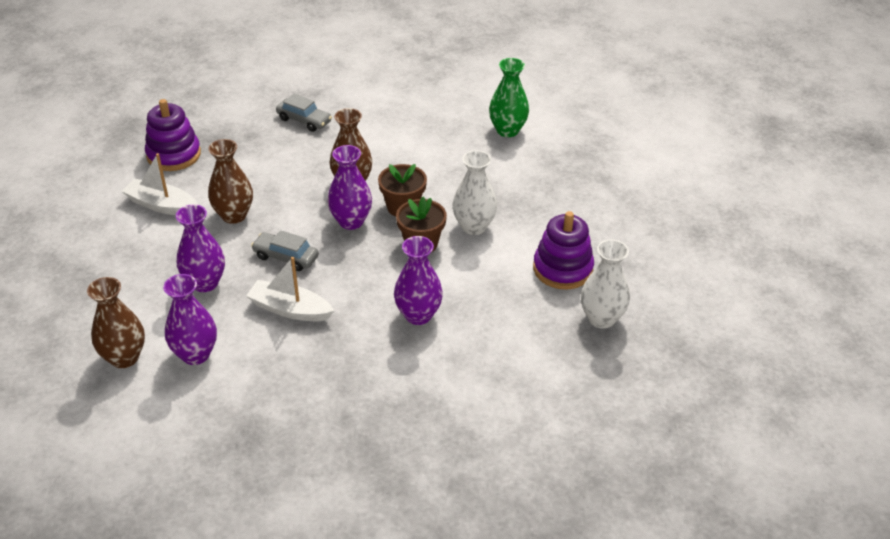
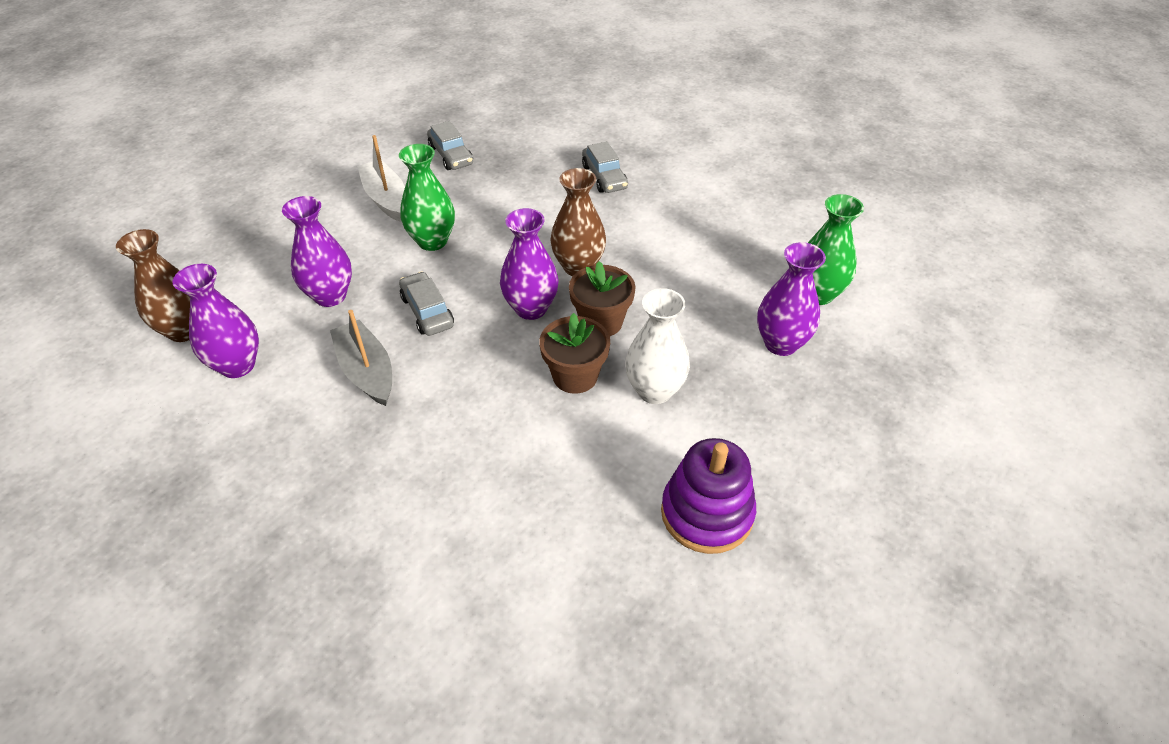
camera: 40 degrees right, 5 degrees up
(174, 155) = (451, 155): purple stacking toy -> grey car
(234, 215) = (432, 241): brown vase -> green vase
(290, 309) = (366, 371): white boat -> grey boat
(418, 315) = (478, 462): purple vase -> purple vase (781, 343)
(601, 318) = (687, 620): white vase -> none

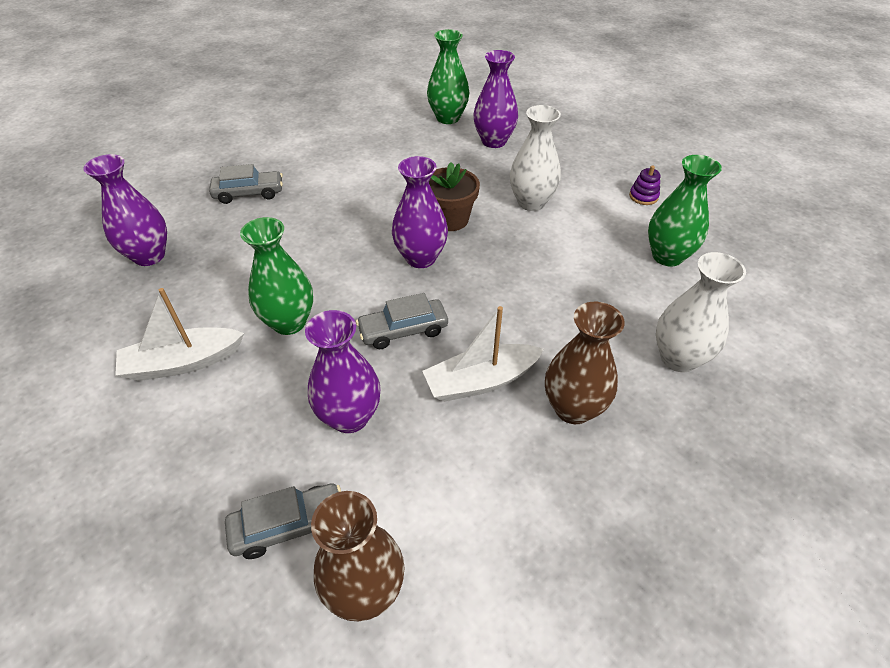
camera: 80 degrees left, 0 degrees up
(237, 365) = (448, 511): purple vase -> purple vase (149, 256)
(366, 371) = (480, 381): grey boat -> white boat
(399, 535) = (678, 358): none -> white vase
(451, 155) = (132, 299): grey car -> grey car (289, 525)
(575, 376) = (510, 240): brown flower pot -> none
(577, 535) = (667, 256): none -> green vase
(578, 267) = (374, 224): brown vase -> brown vase (573, 408)
(706, 513) = (643, 196): purple stacking toy -> purple stacking toy, size x0.45

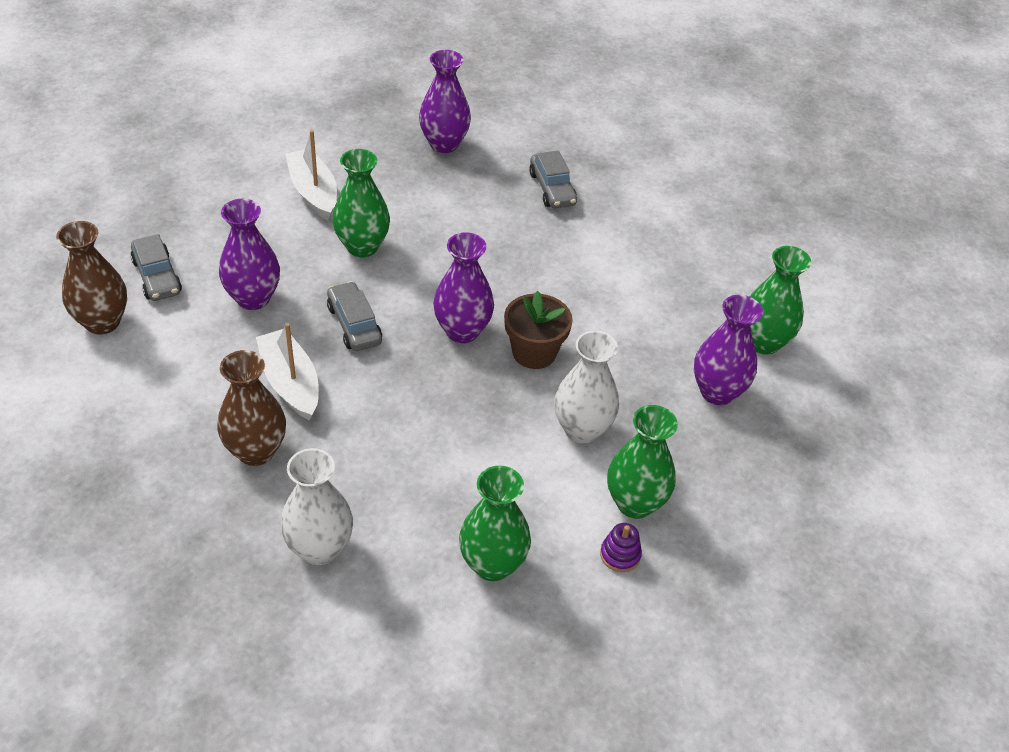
camera: 80 degrees right, 0 degrees up
(597, 186) = (635, 503): none -> green vase

